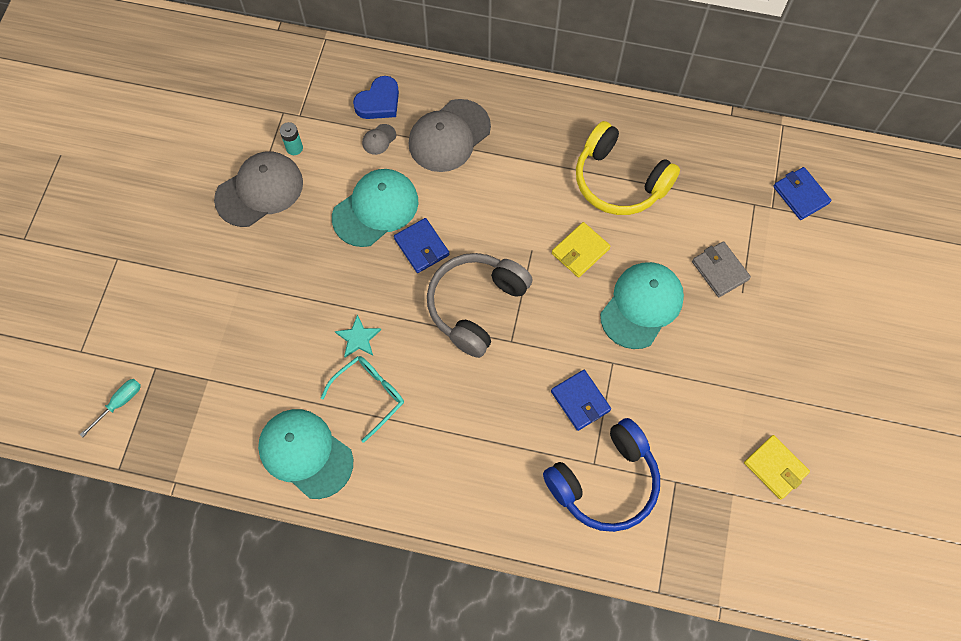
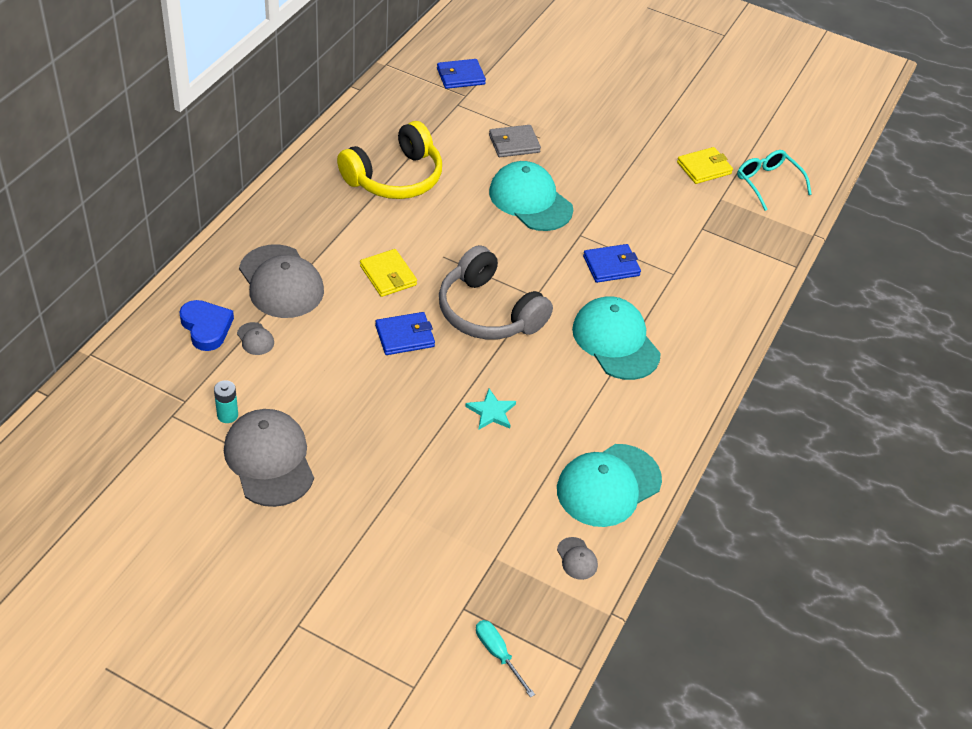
camera: 80 degrees left, 20 degrees down
(222, 443) = (577, 558): none -> grey cap
(370, 395) = (558, 417): turquoise glasses -> turquoise glasses (767, 183)
(376, 209) = (342, 362): turquoise cap -> turquoise cap (615, 341)
(580, 251) = (458, 224): yellow wallet -> yellow wallet (388, 275)
(605, 482) = (692, 271): blue headphones -> none

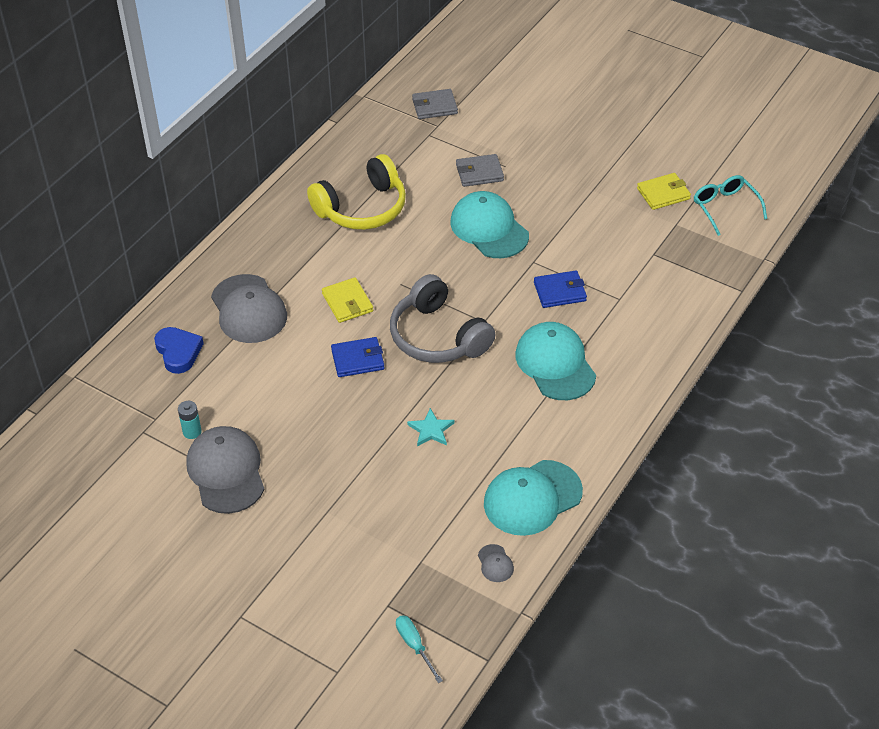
camera: 10 degrees right, 0 degrees up
(255, 339) = (221, 362): grey cap -> none
(460, 76) = (434, 106): blue wallet -> grey wallet

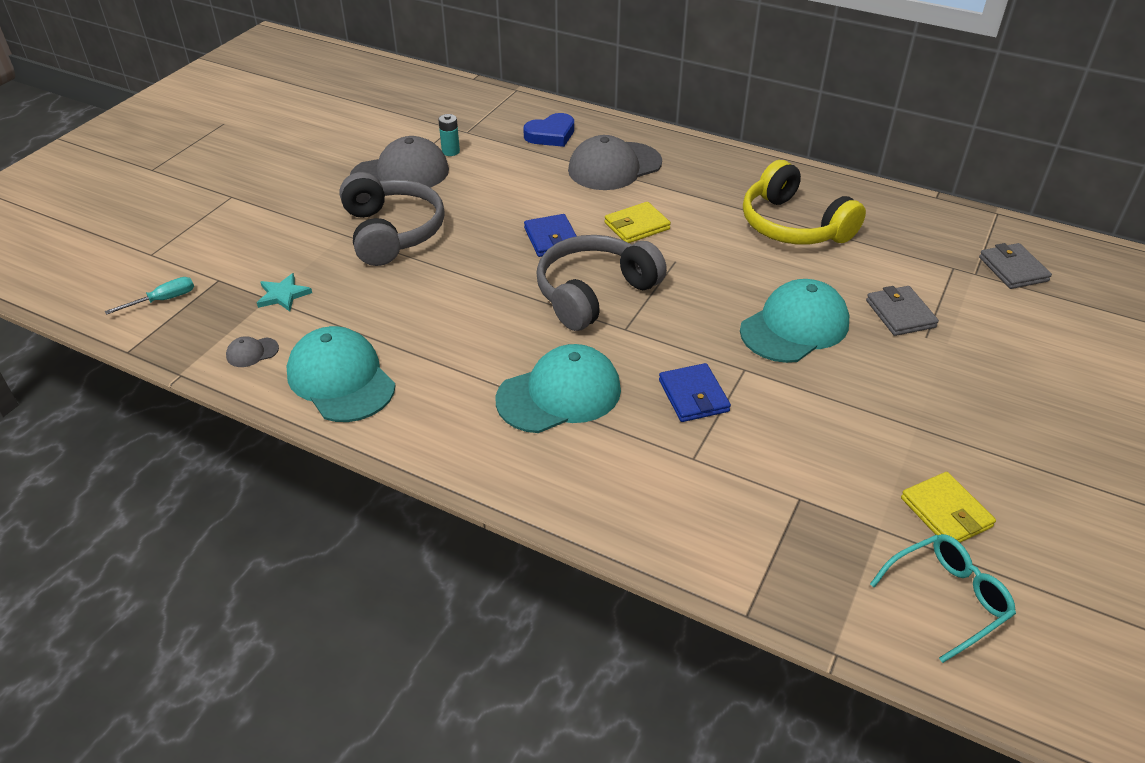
camera: 85 degrees right, 5 degrees down
(329, 474) = (392, 232): none -> grey headphones
(431, 430) = (449, 296): turquoise star -> turquoise star (283, 295)

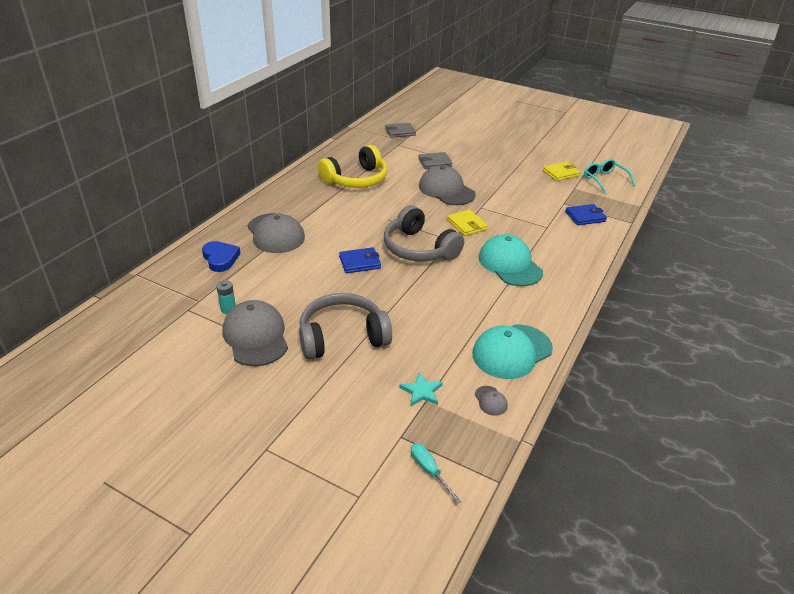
camera: 90 degrees left, 5 degrees down
(637, 226) = (349, 229): yellow wallet -> yellow wallet (466, 225)
(693, 396) = (503, 223): blue wallet -> blue wallet (585, 217)
(794, 327) = (446, 190): turquoise cap -> grey cap

